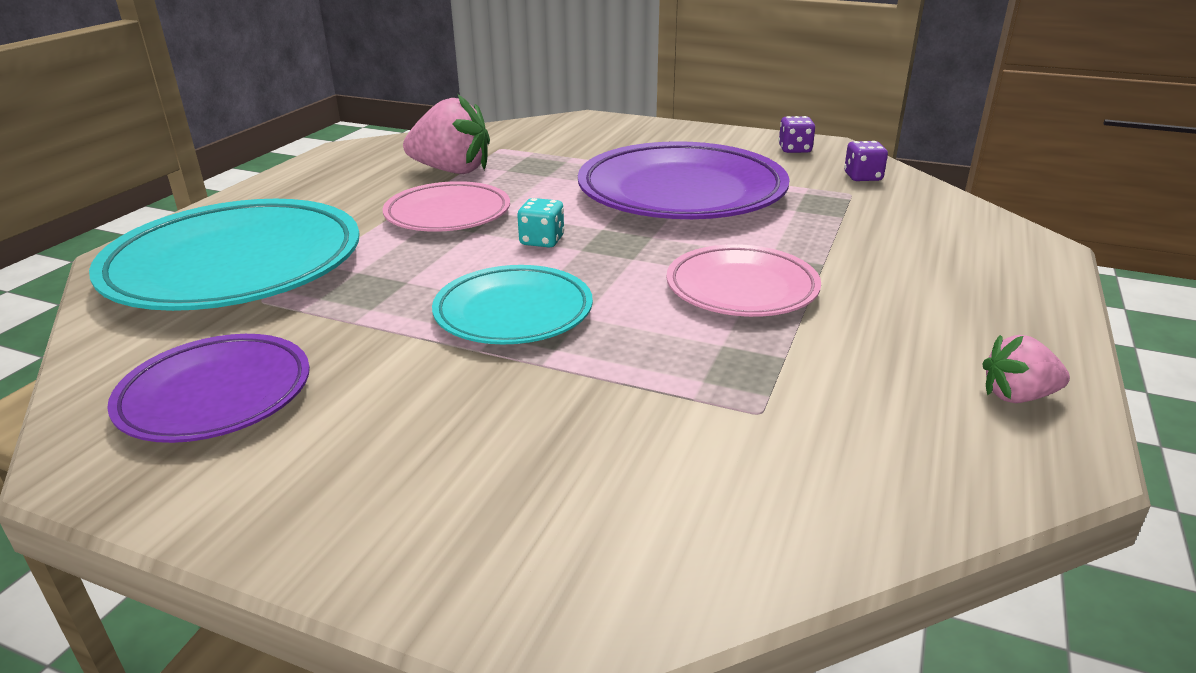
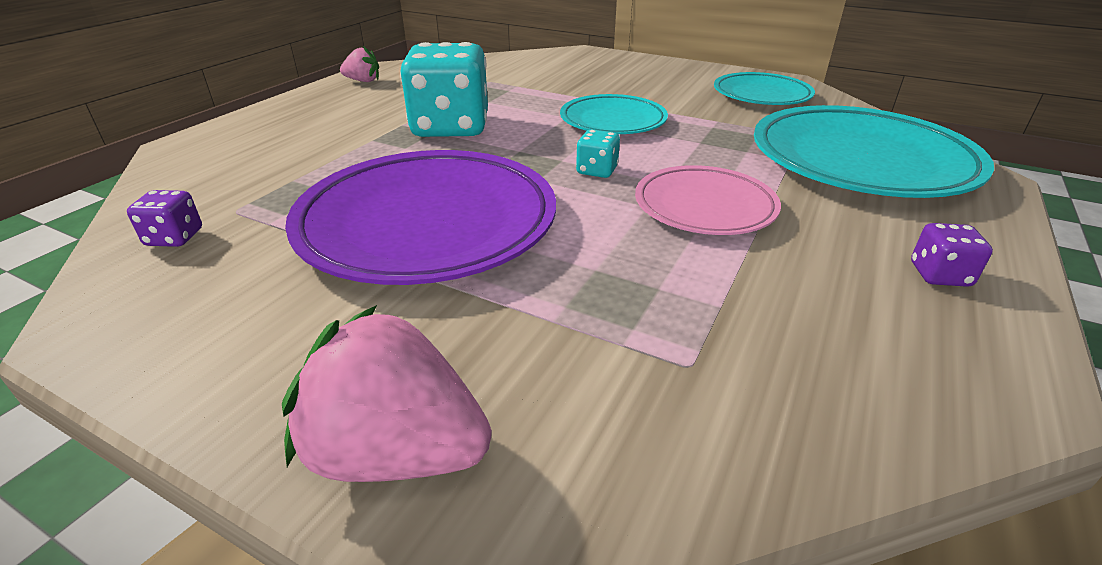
camera: 175 degrees left, 5 degrees up
(216, 395) = (761, 95): purple plate -> turquoise plate
(452, 171) = (746, 294): pink strawberry -> pink strawberry (396, 453)
(741, 289) = (451, 127): pink plate -> turquoise dice
(795, 149) = (166, 315): purple dice -> purple dice (939, 275)

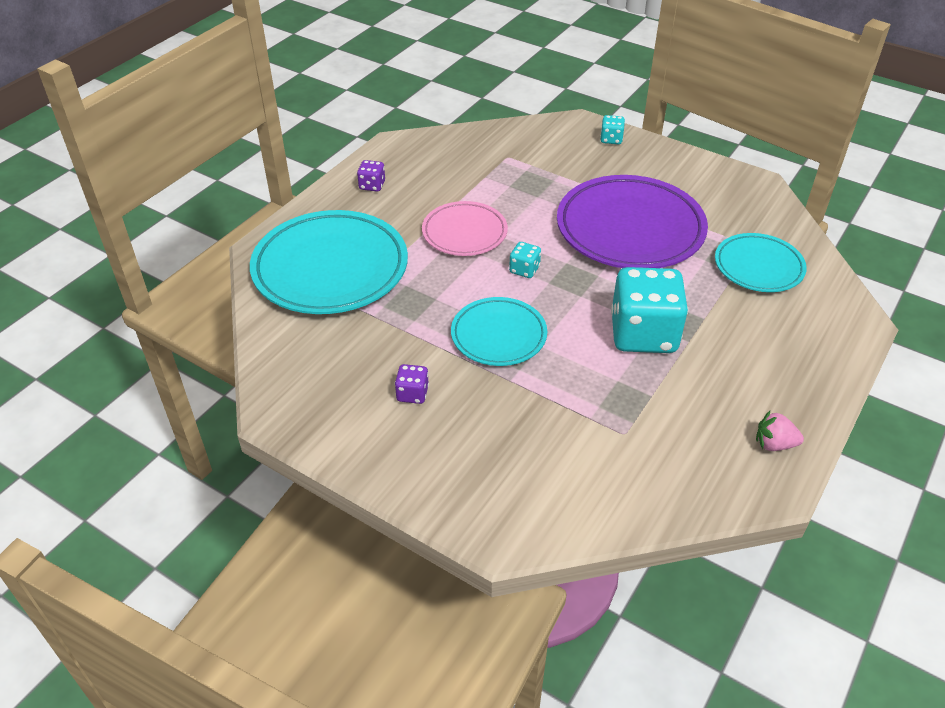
camera: 175 degrees left, 10 degrees up
(174, 238) = (769, 228): purple dice -> purple dice (412, 394)
(396, 453) = (611, 139): pink strawberry -> turquoise dice
(761, 95) = (332, 377): turquoise plate -> turquoise plate (758, 267)

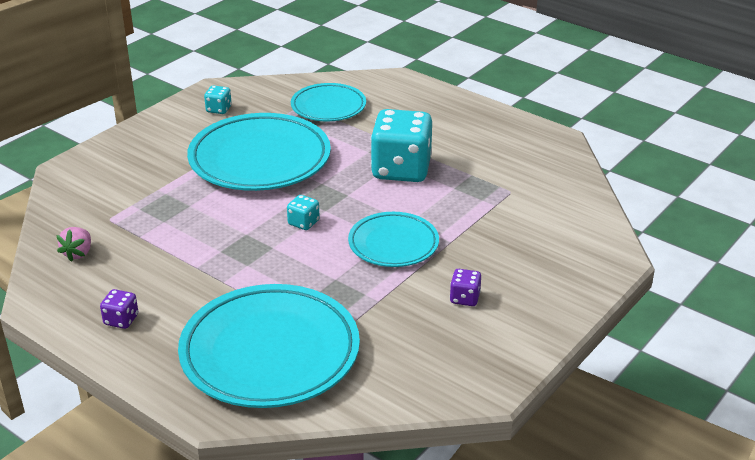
camera: 85 degrees left, 10 degrees down
(464, 233) = (235, 256): pink plate -> none
(611, 139) = (108, 153): turquoise dice -> turquoise dice (219, 109)
(630, 229) = (260, 159): purple plate -> turquoise plate
(774, 444) = (520, 131): pink strawberry -> pink strawberry (78, 253)

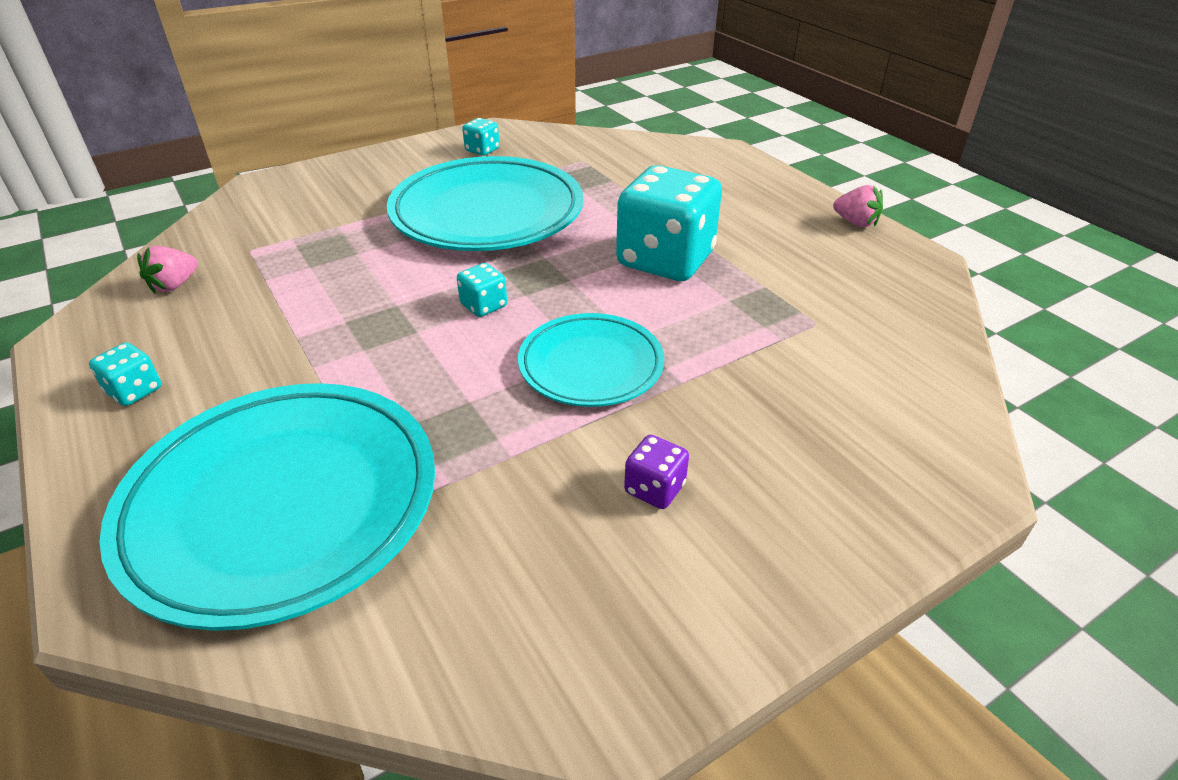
camera: 20 degrees right, 5 degrees up
(121, 320) = (135, 391): purple dice -> turquoise dice
(328, 107) = (615, 168): turquoise plate -> none
(509, 120) = (855, 222): none -> pink strawberry

